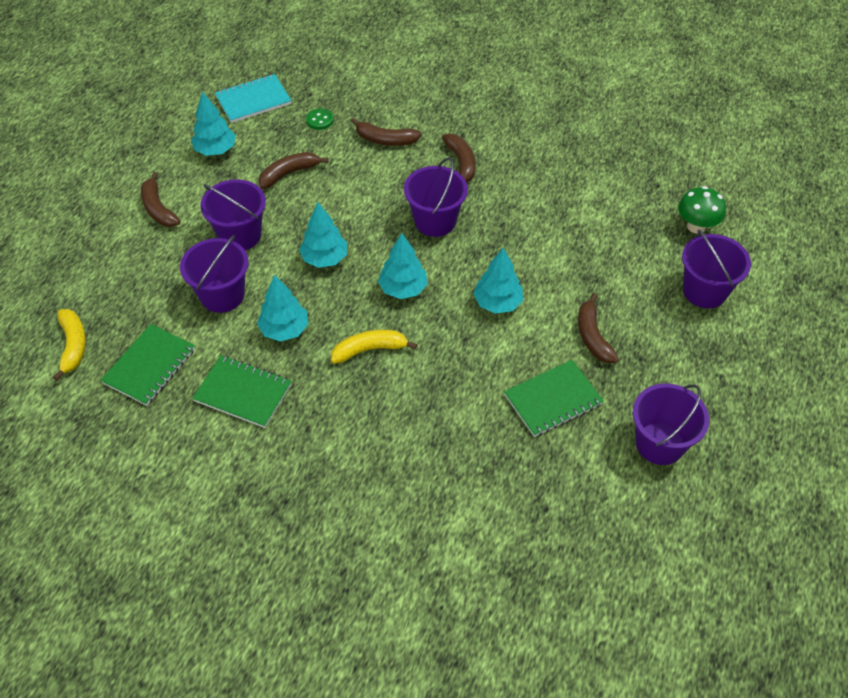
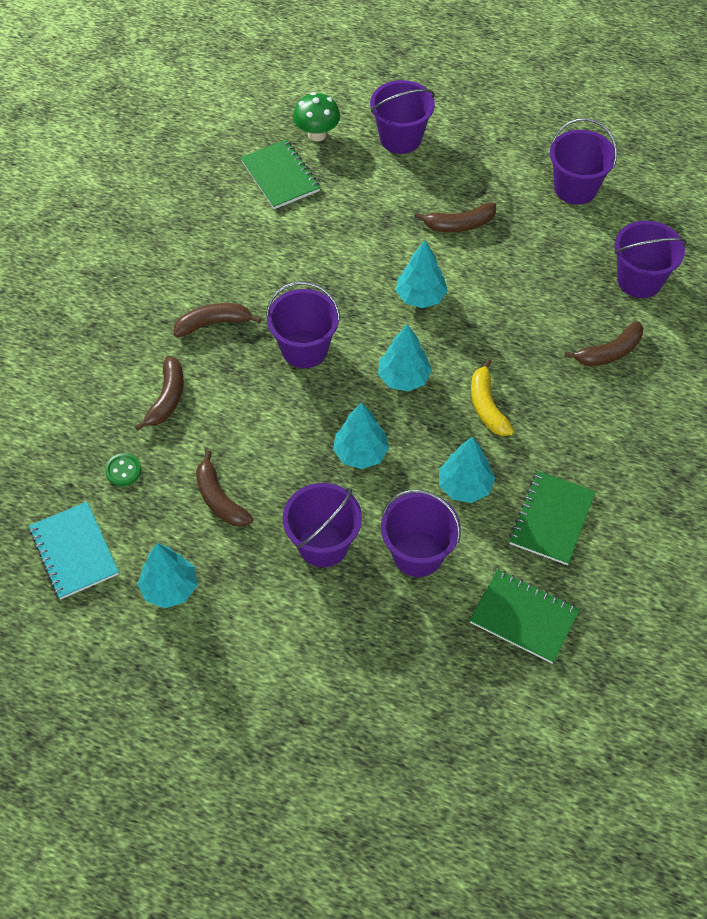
camera: 90 degrees left, 5 degrees up
(73, 345) = (500, 707): yellow banana -> none
(158, 208) = (275, 644): brown banana -> brown banana (609, 352)
(531, 495) = (639, 280): none -> purple bucket
(553, 399) = (536, 259): green notebook -> green notebook (280, 176)

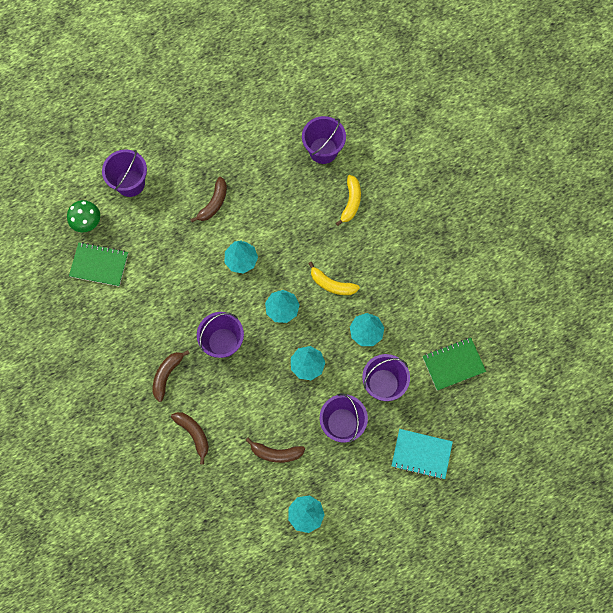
camera: 50 degrees left, 15 degrees up
(74, 551) = (246, 546): turquoise notebook -> turquoise notebook (421, 454)
(123, 470) = (219, 488): green button -> none
(552, 519) = (415, 308): green notebook -> none
(575, 188) = (242, 128): purple bucket -> none
(609, 352) = (351, 202): brown banana -> yellow banana

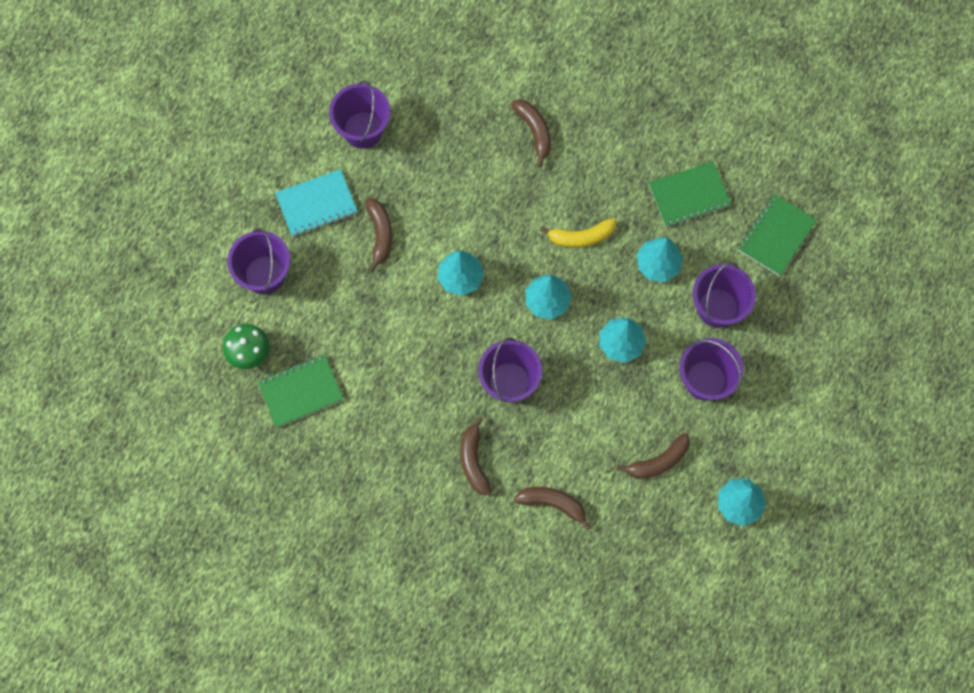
camera: 35 degrees left, 0 degrees up
(323, 150) = (460, 93): purple bucket -> purple bucket (363, 130)
(351, 202) = (534, 131): yellow banana -> brown banana
(417, 303) = (689, 195): none -> green notebook
(421, 454) = (813, 355): turquoise notebook -> turquoise notebook (316, 204)

